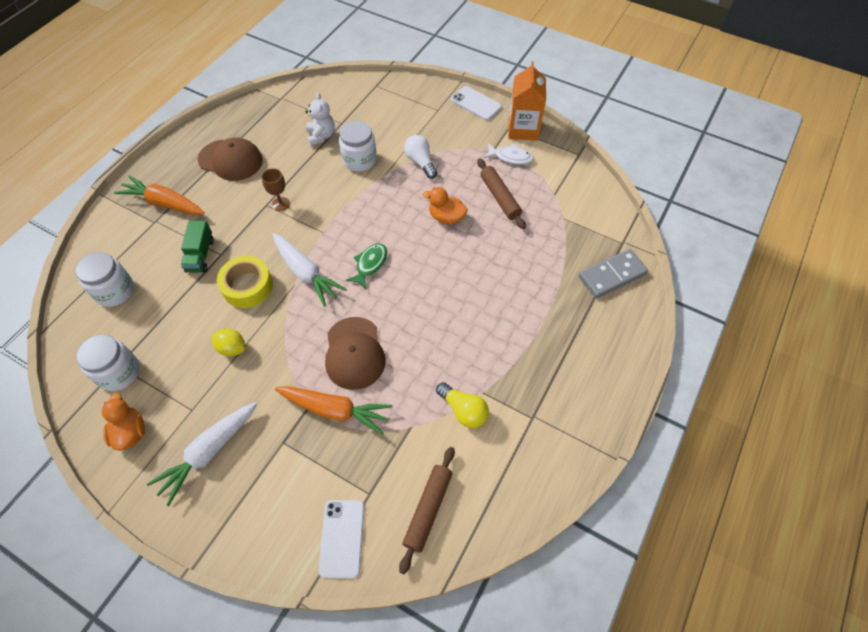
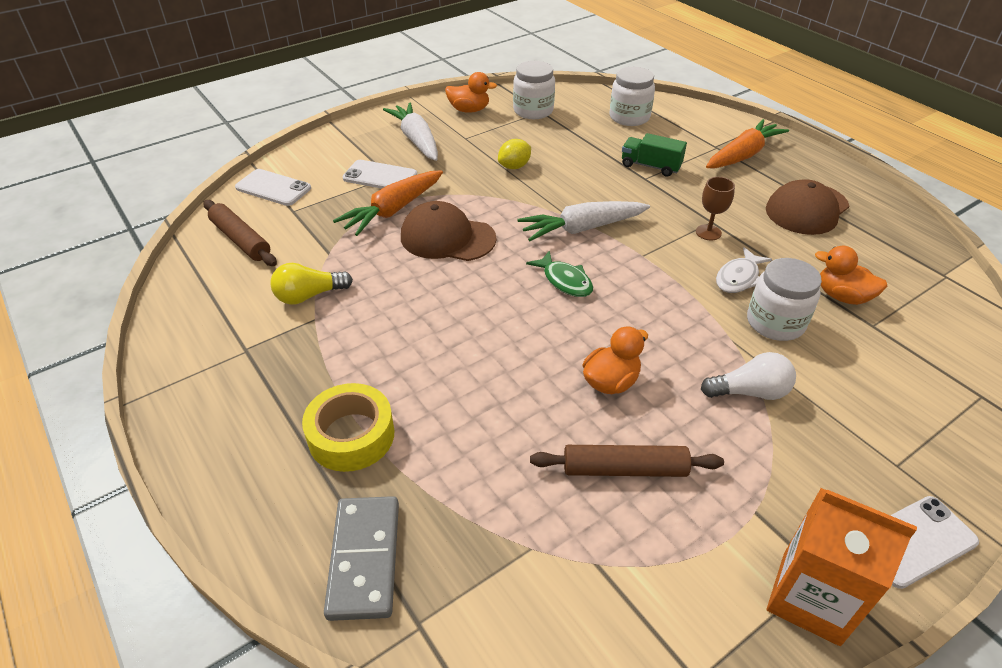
camera: 115 degrees right, 15 degrees down
(247, 286) = (588, 187): yellow tape -> yellow tape (351, 435)
(287, 450) = (380, 176): none -> white phone
(321, 136) = (842, 296): white teddy bear -> orange duck
(511, 157) = (725, 533): white fish -> white fish (739, 278)

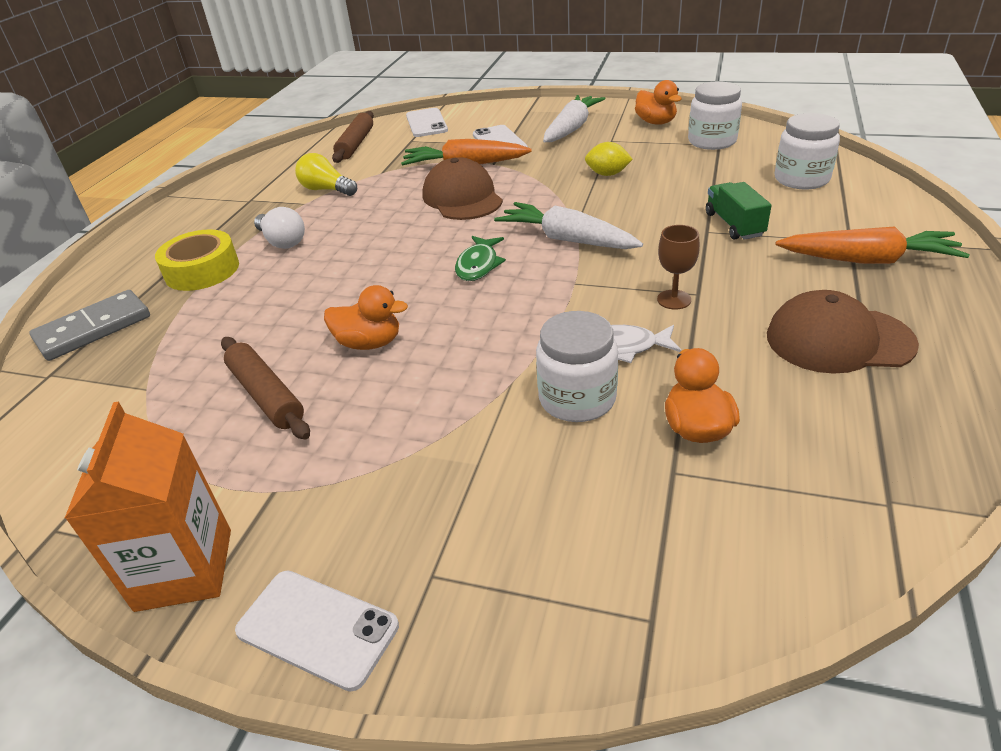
camera: 55 degrees right, 5 degrees down
(749, 392) = (442, 424): white light bulb -> white light bulb (282, 241)

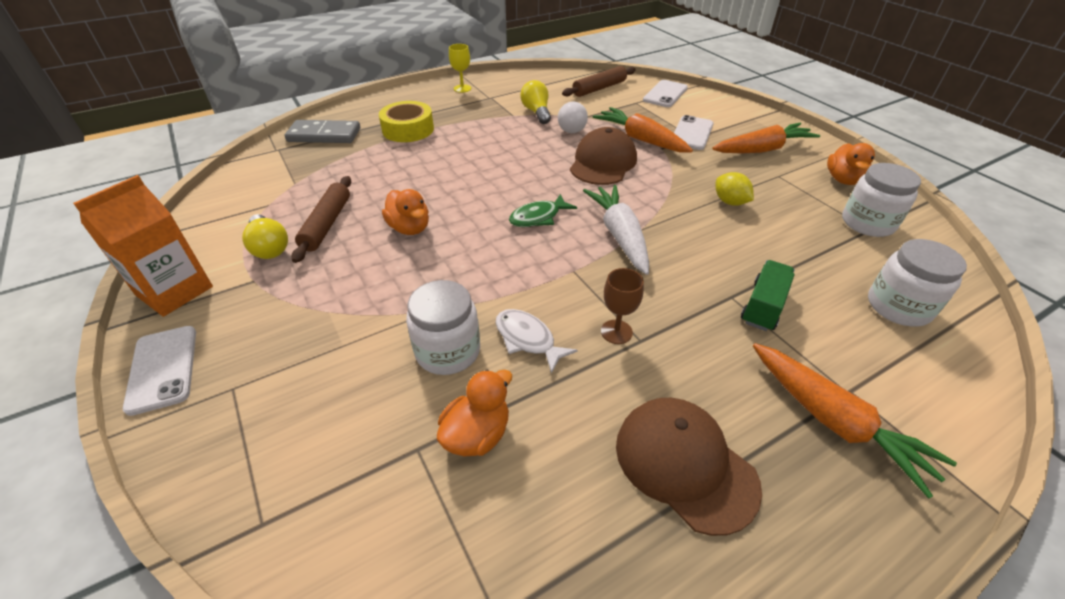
camera: 40 degrees right, 5 degrees up
(199, 207) = (462, 88): none -> yellow goblet
(233, 455) = (269, 247): none -> yellow light bulb
(282, 241) = (466, 134): white light bulb -> white light bulb (571, 127)
(572, 128) = (762, 149): white carrot -> orange carrot

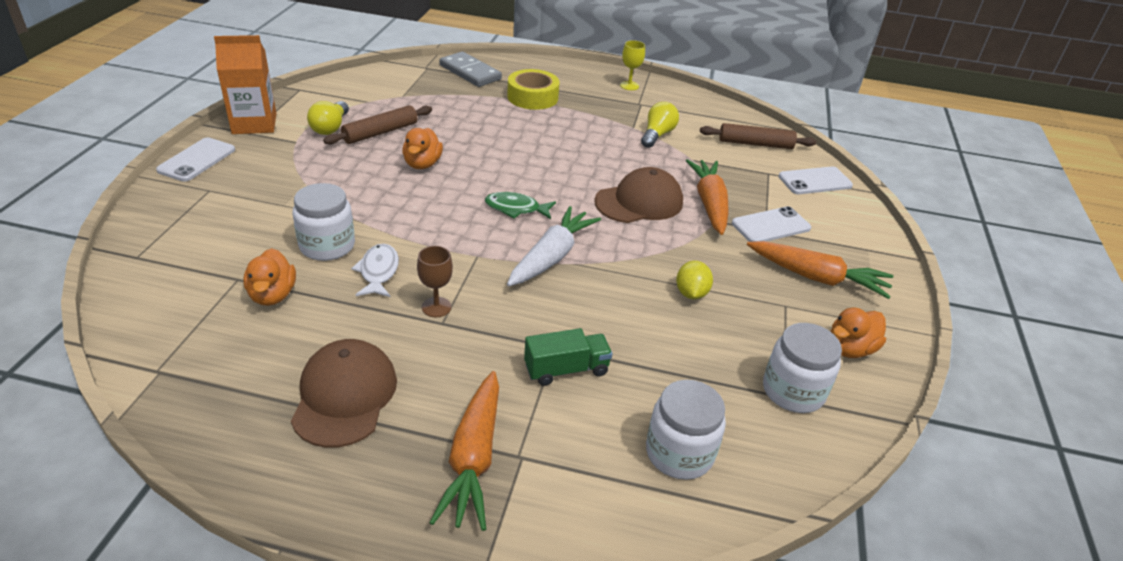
camera: 40 degrees right, 5 degrees down
(477, 434) = (273, 295): orange duck -> orange duck turned 90 degrees clockwise
(571, 127) = (665, 161): white light bulb -> none

